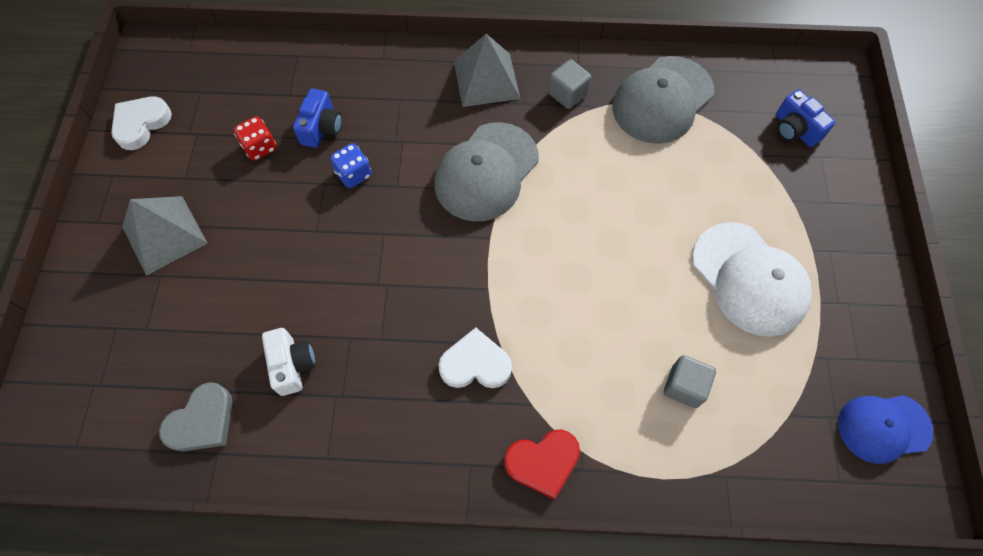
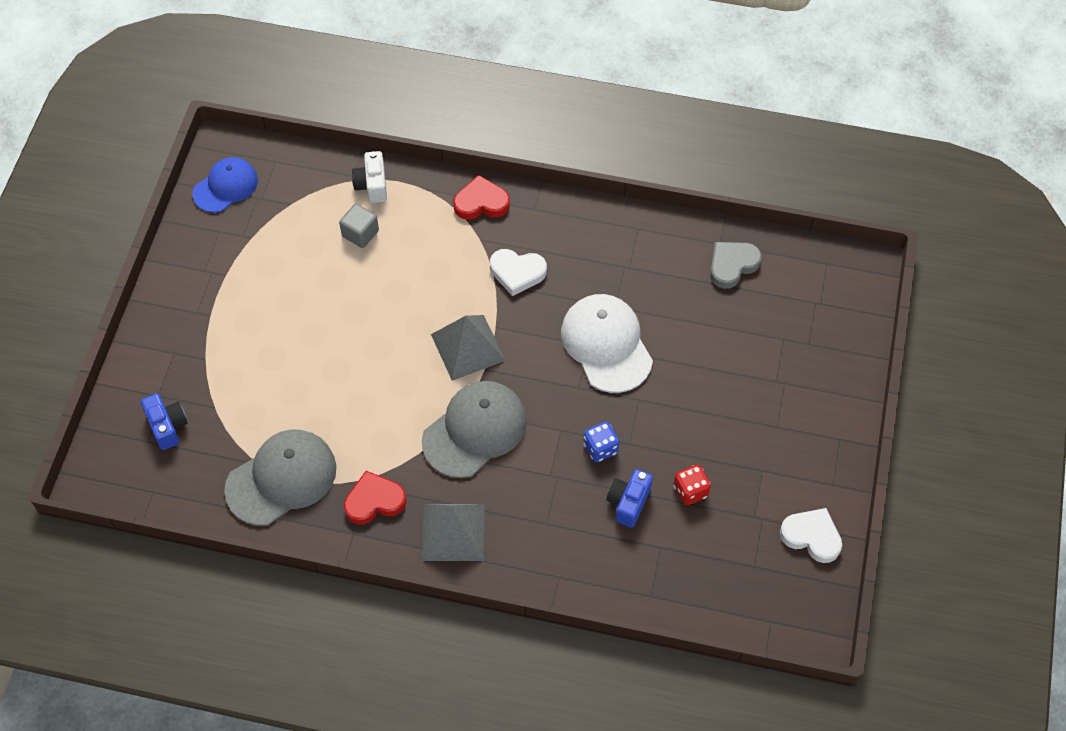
camera: 170 degrees left, 5 degrees down
(141, 124) = (811, 536): white heart -> white heart turned 105 degrees counterclockwise
(164, 234) = (776, 417): grey pyramid -> grey pyramid (468, 347)
(292, 365) = (662, 293): white camera -> white camera (372, 185)
(567, 94) = (374, 501): grey cube -> red heart
(749, 279) = (275, 301): white cap -> white cap (606, 344)
(883, 427) = (226, 186): blue cap -> blue cap turned 45 degrees counterclockwise

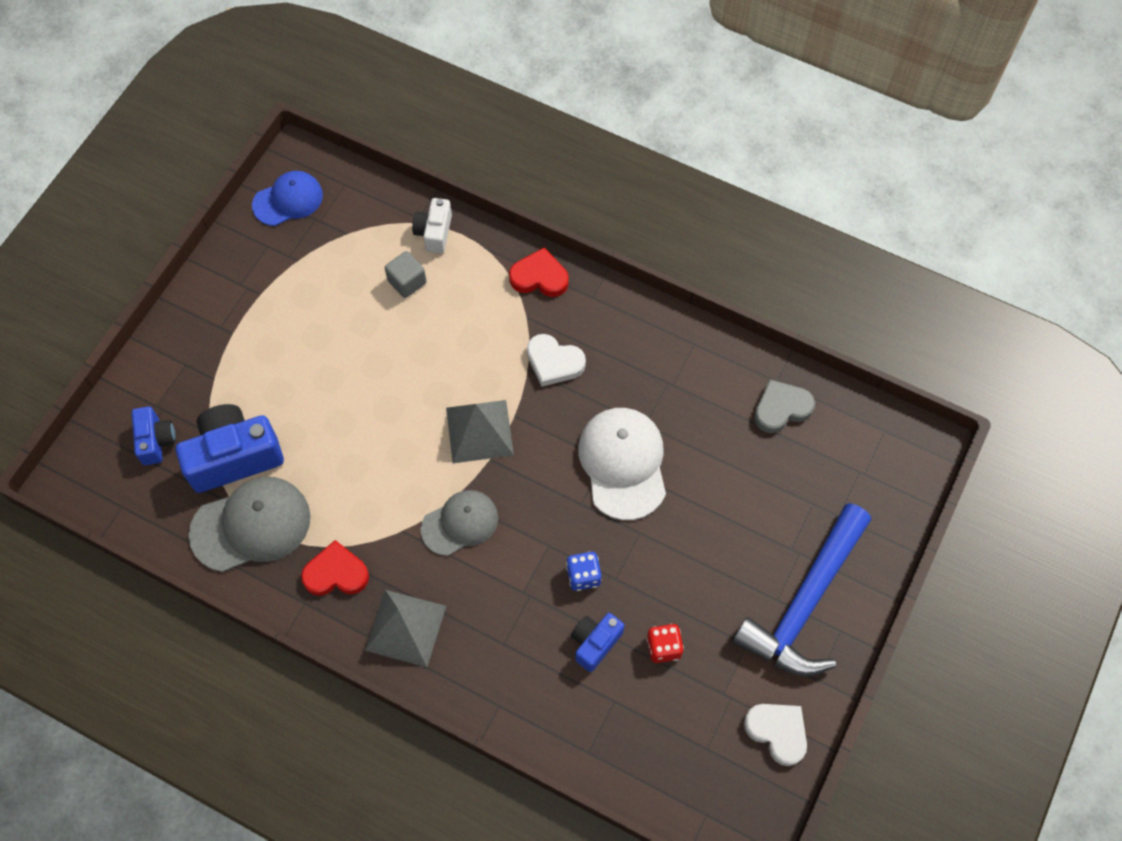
camera: 15 degrees right, 5 degrees up
(246, 423) = (234, 457): none -> blue camera
(475, 430) = (460, 523): grey cap -> grey cap, size x0.66
(802, 423) = (805, 603): none -> blue hammer

